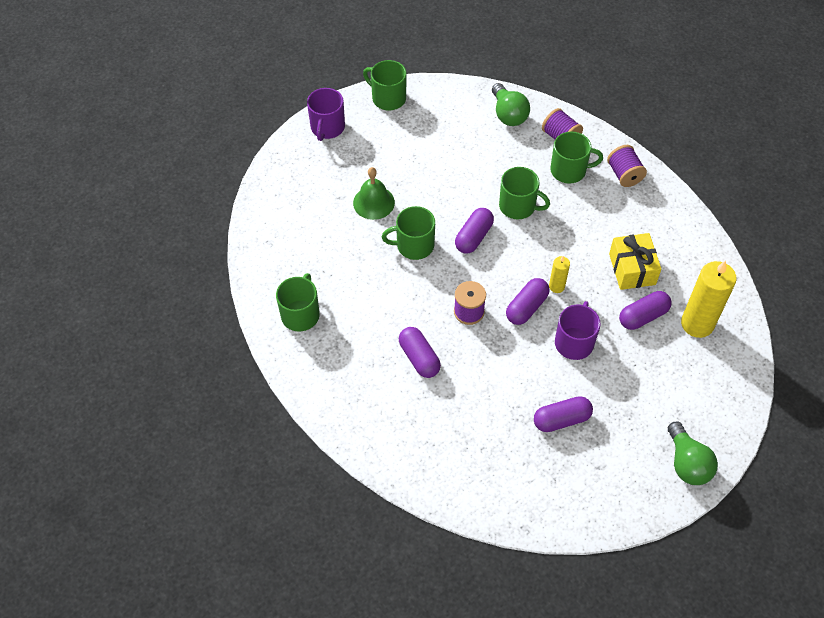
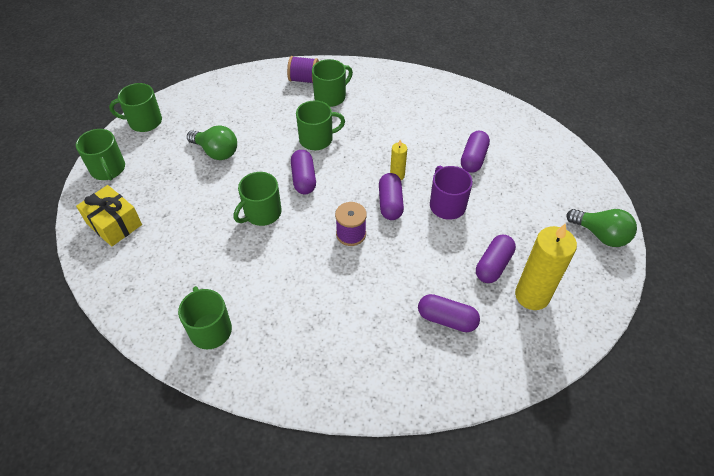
camera: 40 degrees left, 5 degrees down
(327, 127) = (108, 169): purple mug -> green mug
(373, 202) = (199, 201): green bell -> none
(419, 358) = (345, 295): purple capsule -> purple capsule (447, 319)
(508, 114) = (252, 84): green light bulb -> green light bulb (216, 152)
(624, 174) = (370, 79): purple spool -> none
(632, 269) = (435, 133): yellow gift -> yellow gift (114, 224)
(697, 324) = (511, 142): yellow candle -> yellow candle (532, 295)

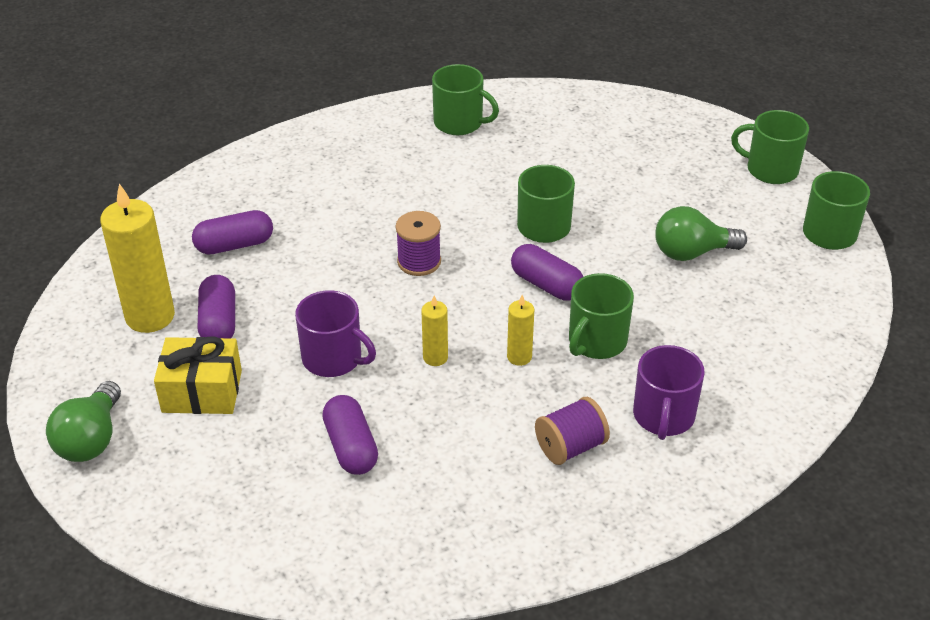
camera: 140 degrees right, 10 degrees down
(114, 224) = (673, 136): yellow gift -> yellow gift (202, 391)
(304, 79) = (740, 419): purple spool -> purple spool (570, 447)
(331, 96) = (663, 416): green mug -> purple mug
(359, 153) = (519, 357): none -> yellow candle
(390, 203) = (408, 319): purple capsule -> none
(601, 235) = (91, 439): green light bulb -> green light bulb turned 75 degrees counterclockwise

